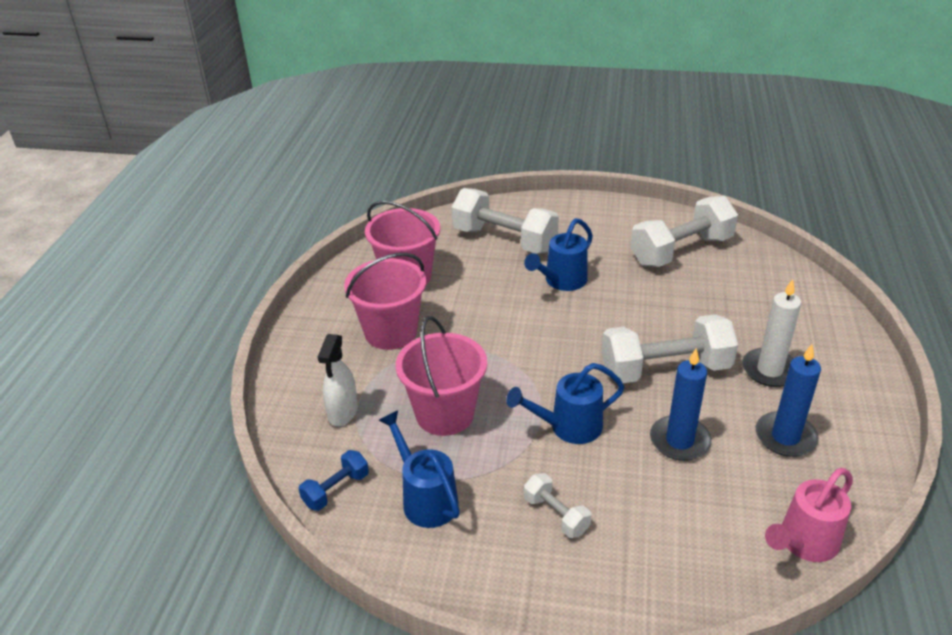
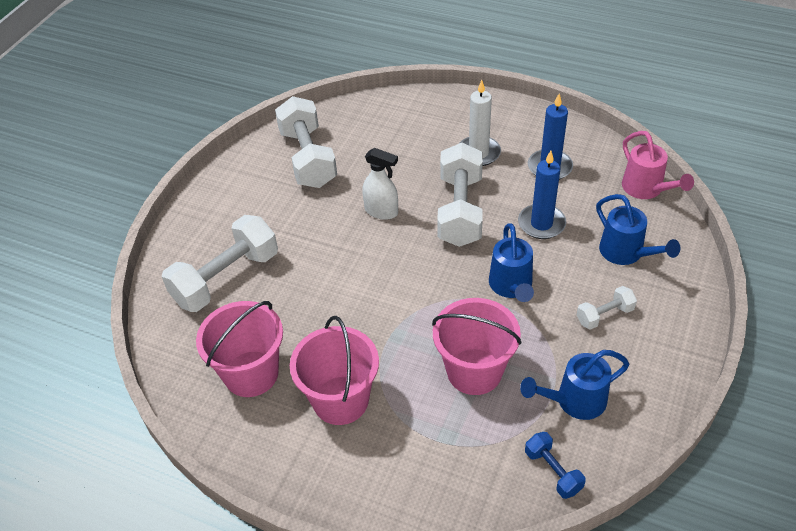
camera: 75 degrees left, 10 degrees up
(343, 412) = (450, 456): white spray bottle -> white spray bottle (381, 211)
(561, 281) = (316, 249): blue watering can -> blue watering can (626, 253)

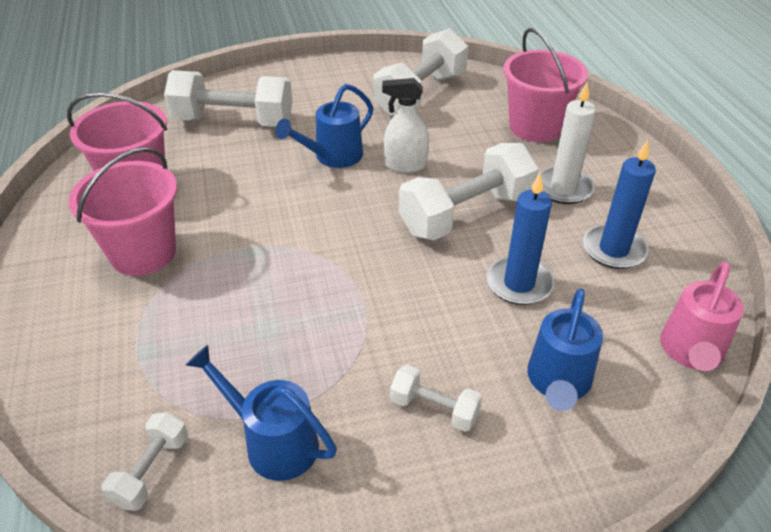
camera: 50 degrees right, 5 degrees down
(381, 211) = (405, 165): white spray bottle -> white spray bottle turned 105 degrees clockwise
(474, 371) = (251, 331): pink bucket -> pink bucket (535, 127)
(511, 287) = (398, 303): blue watering can -> blue watering can (332, 157)
(553, 471) = (151, 471): blue dumbbell -> white dumbbell

